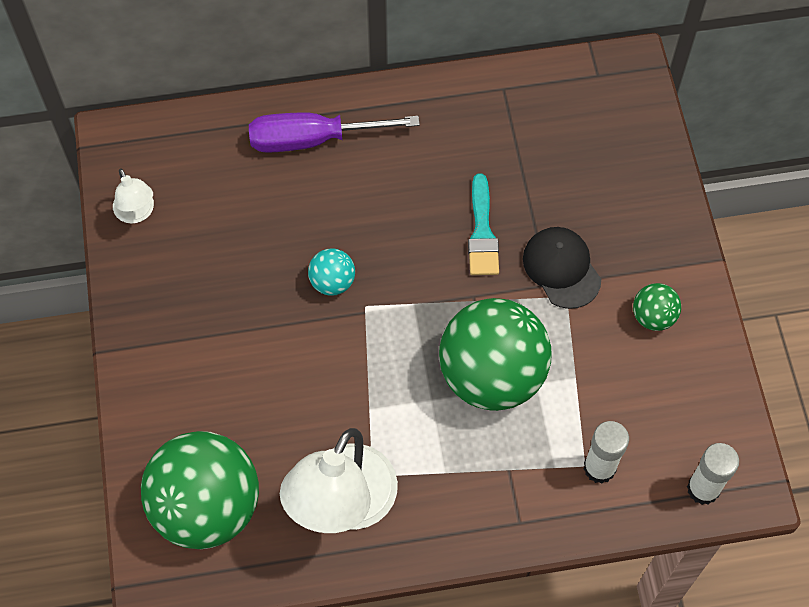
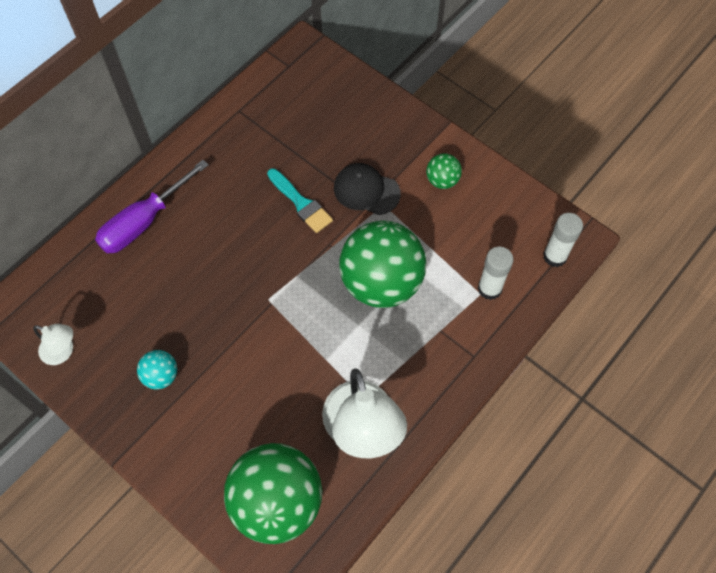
camera: 40 degrees left, 0 degrees up
(332, 282) = (234, 300): turquoise ball -> turquoise ball (161, 376)

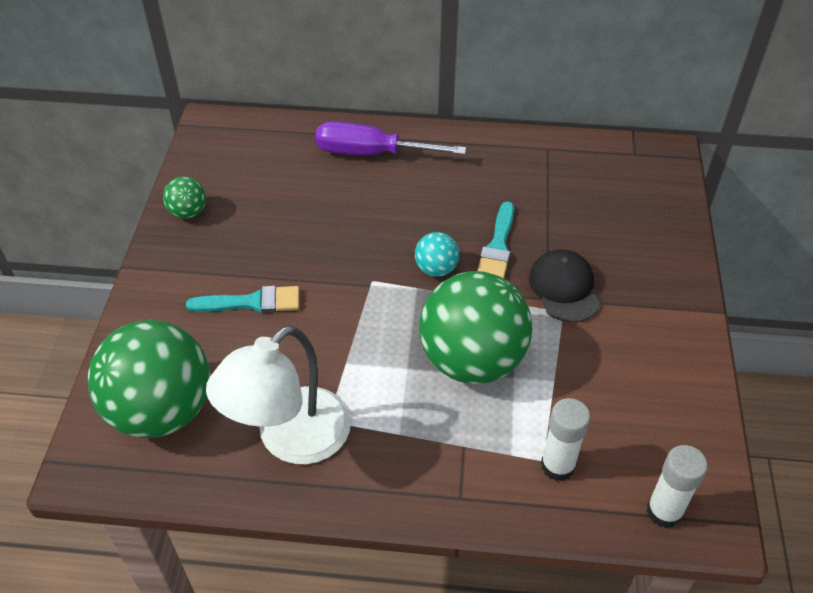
camera: 55 degrees right, 15 degrees down
(63, 352) = (204, 175): white lamp -> none
(161, 376) = (230, 250): turquoise ball -> turquoise ball (436, 269)
(225, 389) = (251, 302): none -> turquoise brush
(442, 180) = (644, 345): green ball -> green ball (188, 212)

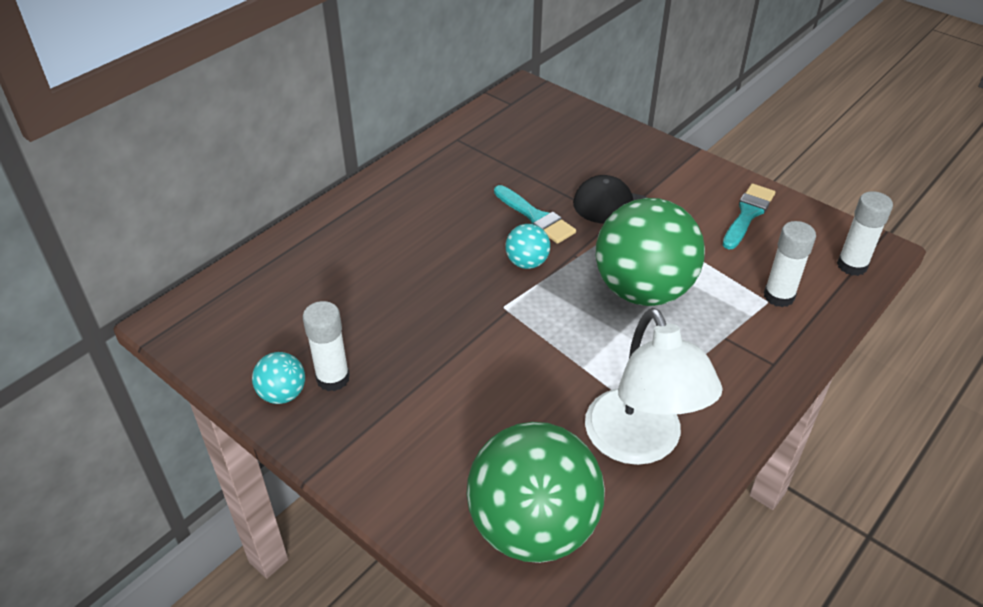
camera: 55 degrees left, 5 degrees down
(188, 212) = (283, 394): green ball -> turquoise ball
(221, 228) = (333, 378): none -> white glue stick
(251, 302) = (453, 398): turquoise brush -> turquoise brush (747, 214)
(372, 153) = (349, 233): purple screwdriver -> none

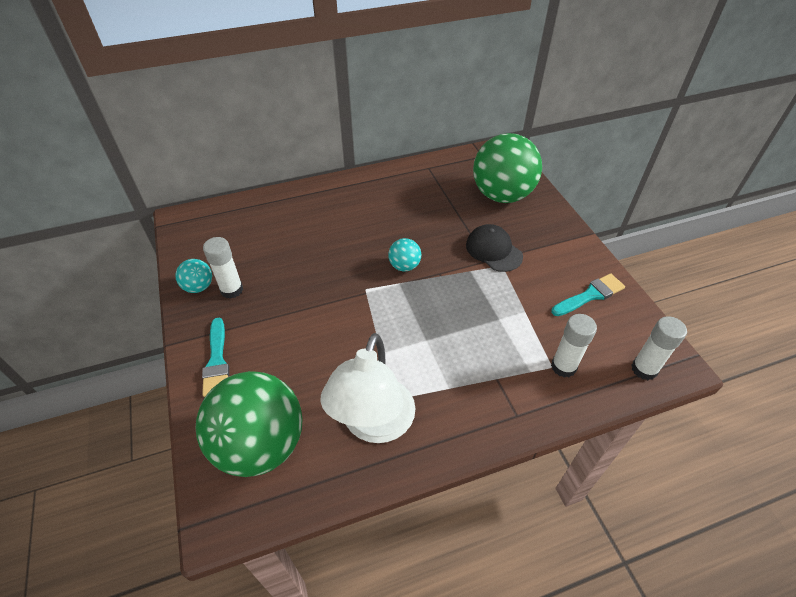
camera: 30 degrees right, 5 degrees up
(536, 217) = (435, 238): turquoise brush -> turquoise brush (217, 361)
(643, 290) = (465, 318): green ball -> green ball (502, 195)

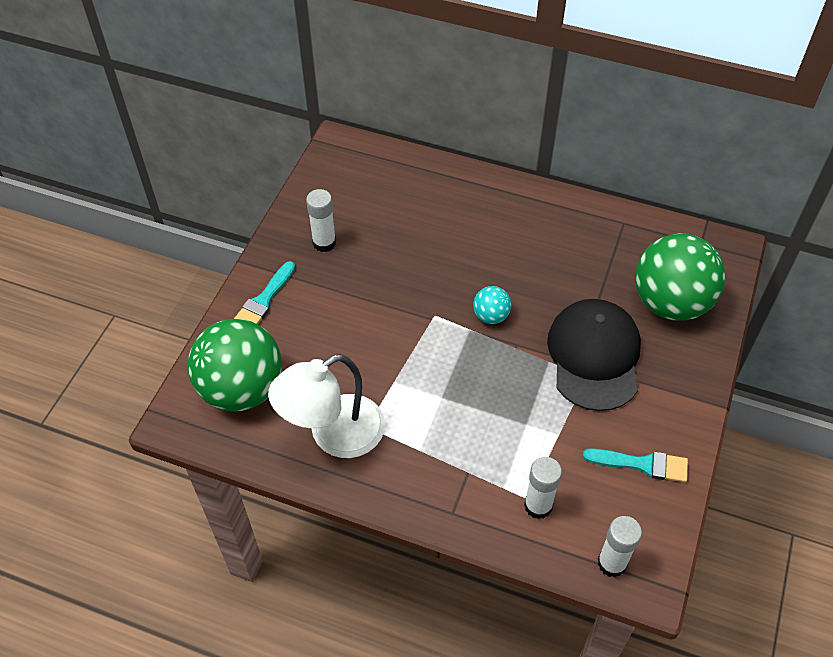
camera: 40 degrees right, 5 degrees up
(199, 287) = (301, 223): turquoise ball -> none
(493, 250) = (594, 356): black cap -> black cap, size x1.66

